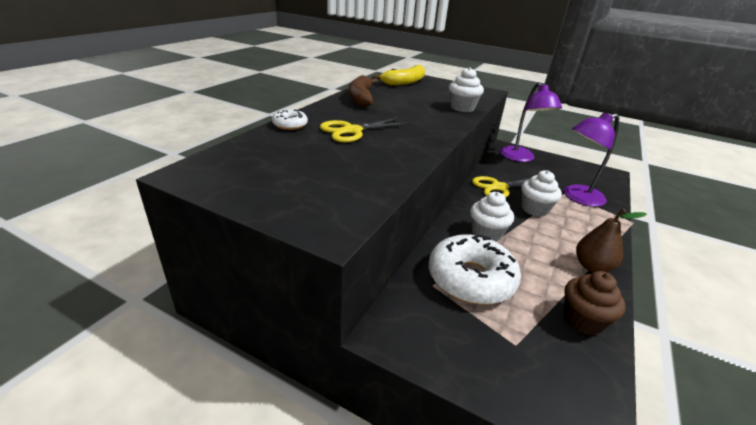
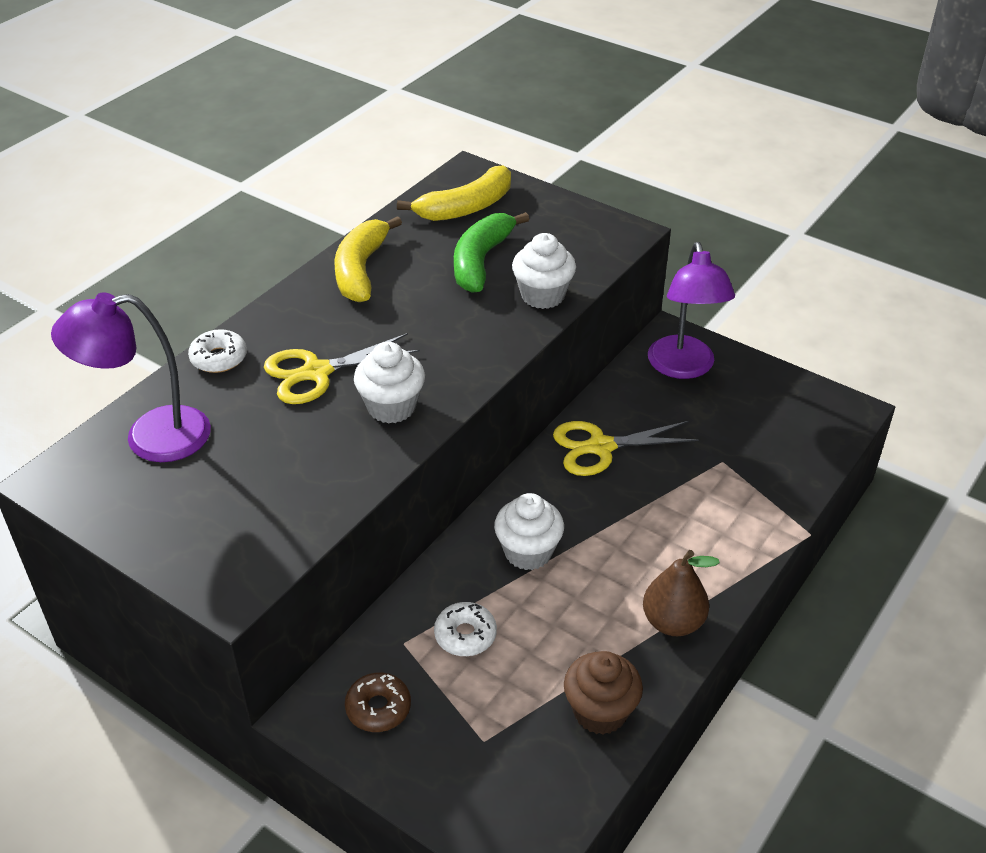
camera: 10 degrees right, 10 degrees up
(360, 98) = (361, 270): brown banana -> yellow banana
(422, 97) = (481, 261): none -> green banana
(432, 327) = (378, 708): none -> brown donut
(470, 279) = (465, 635): white donut -> white donut, size x0.47
(534, 209) = (641, 500): white cupcake -> white cupcake (391, 407)
(577, 197) = (739, 473): purple lamp -> purple lamp (150, 437)

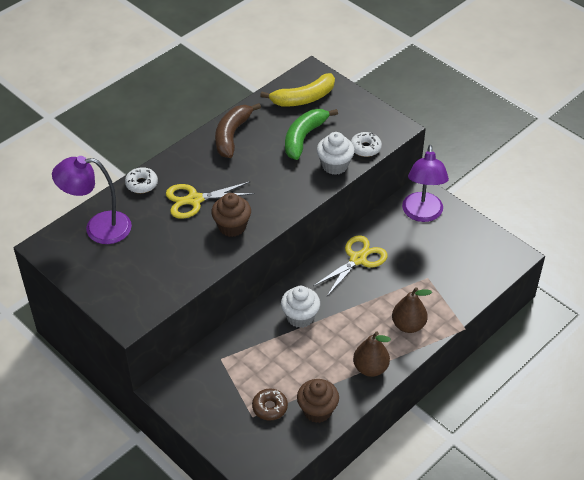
camera: 10 degrees right, 5 degrees up
(361, 270) = (232, 135): yellow banana -> brown banana
(378, 708) = (200, 391): brown donut -> brown donut (270, 407)
(391, 407) = (232, 227): white cupcake -> brown cupcake
(465, 635) = (255, 359): white donut -> white donut (365, 148)
(600, 447) = (358, 259): yellow scissors -> yellow scissors turned 135 degrees clockwise
(715, 541) = (408, 325): none -> brown pear

